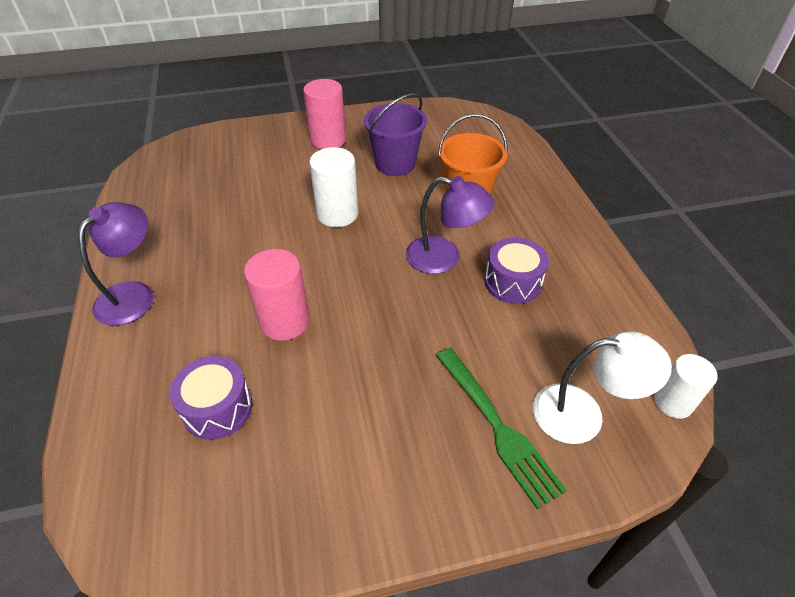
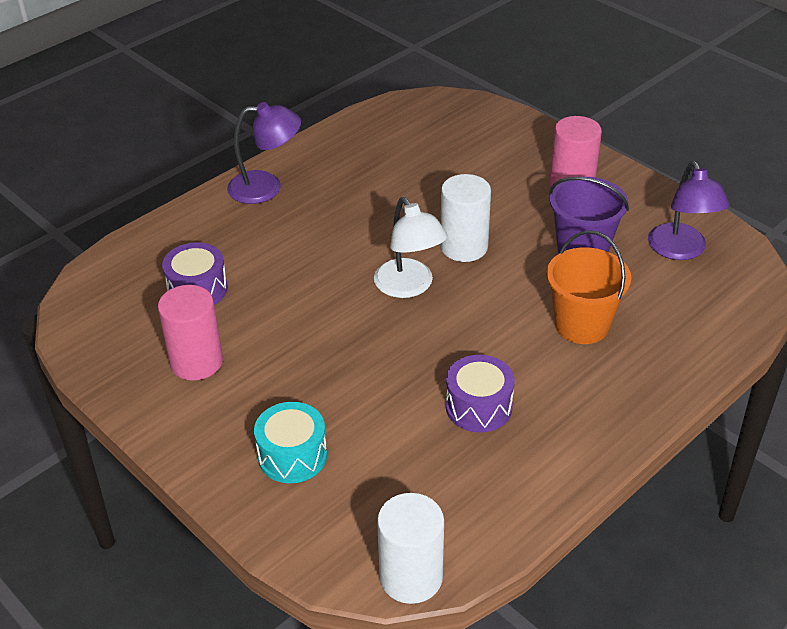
camera: 60 degrees right, 5 degrees down
(284, 321) = (305, 281): pink cylinder -> pink cylinder (196, 362)
(444, 258) = (469, 345): purple lamp -> purple lamp (681, 250)
(496, 426) = (292, 456): green fork -> turquoise drum
(582, 414) = (347, 511): white lamp -> white lamp (409, 287)
(673, 402) = (411, 577): white cylinder -> white cylinder, size x1.50

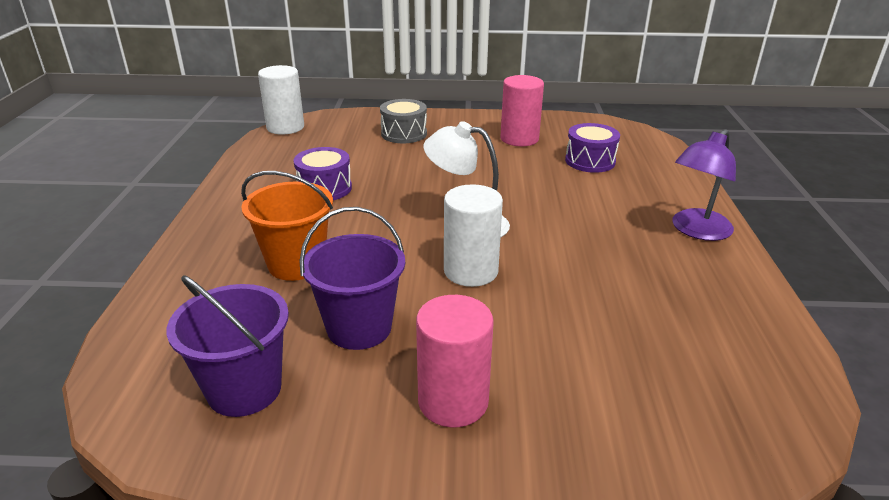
camera: 135 degrees right, 10 degrees down
(292, 456) = (404, 134): turquoise drum -> grey drum
(681, 250) = (244, 389): purple lamp -> purple bucket

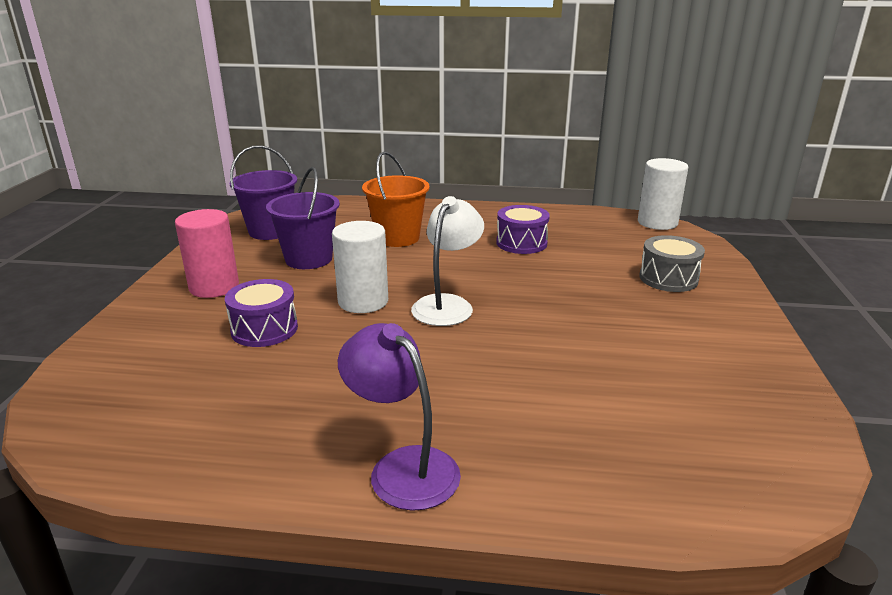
camera: 95 degrees right, 5 degrees down
(519, 139) = (687, 356): pink cylinder -> none
(590, 161) = (624, 409): purple drum -> purple drum (264, 329)

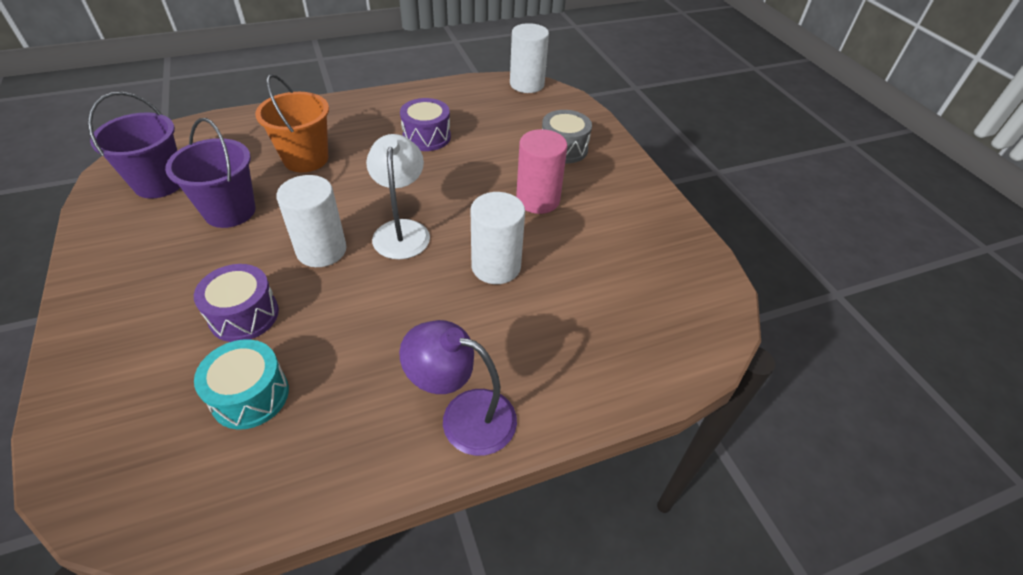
camera: 30 degrees left, 20 degrees up
(214, 287) = (148, 278): pink cylinder -> pink cylinder (538, 200)
(224, 386) = (250, 396): none -> turquoise drum
(524, 355) = (496, 266): none -> white cylinder

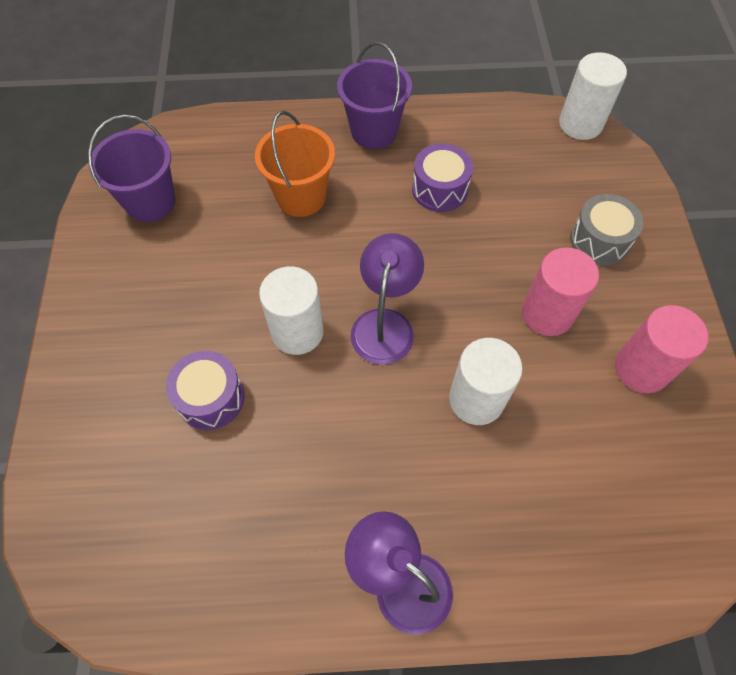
camera: 20 degrees right, 15 degrees up
(230, 211) = (214, 256): purple bucket -> purple bucket (374, 131)
(250, 396) = (204, 497): turquoise drum -> none
(402, 230) = (385, 324): white lamp -> purple lamp
(622, 221) = (641, 369): none -> pink cylinder

